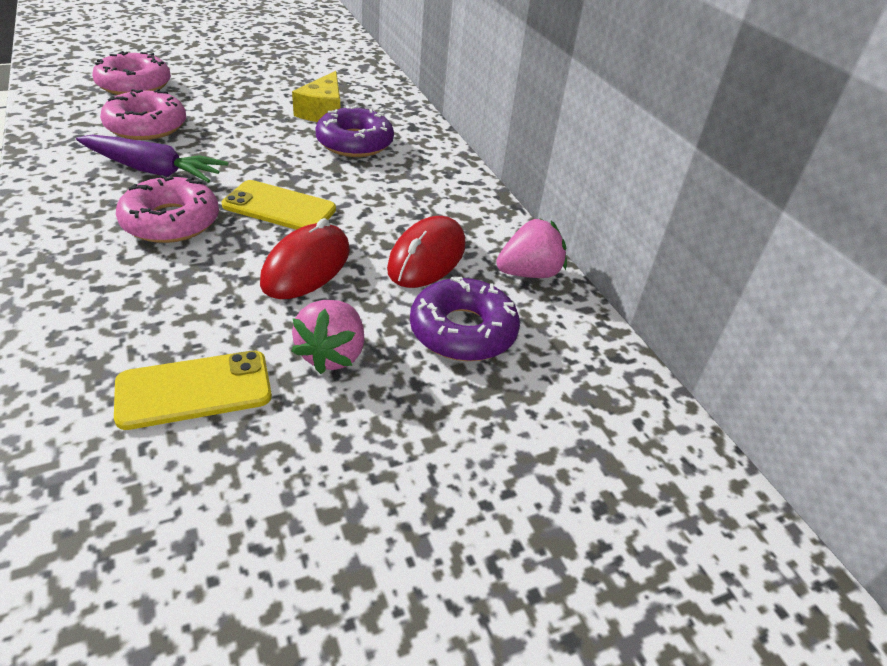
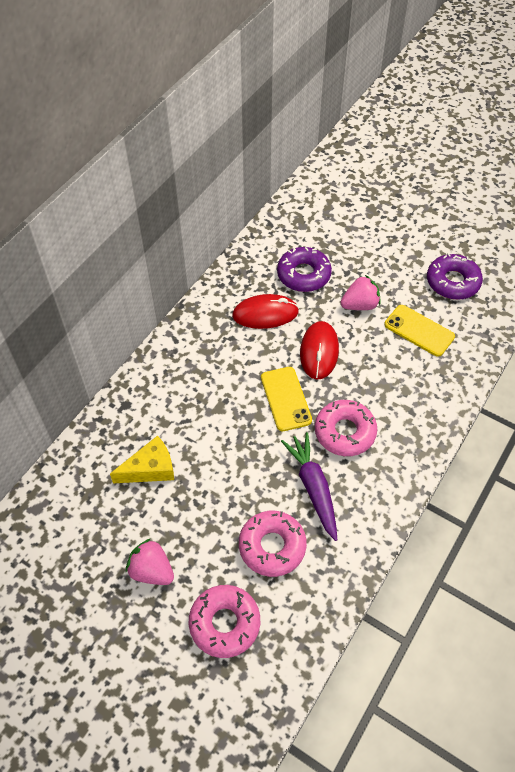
camera: 120 degrees left, 15 degrees up
(306, 266) = (319, 351): red mouse -> red mouse turned 75 degrees counterclockwise
(355, 143) = (179, 419): purple donut -> purple donut (452, 282)
(529, 273) = (239, 273): pink strawberry -> pink strawberry (151, 571)

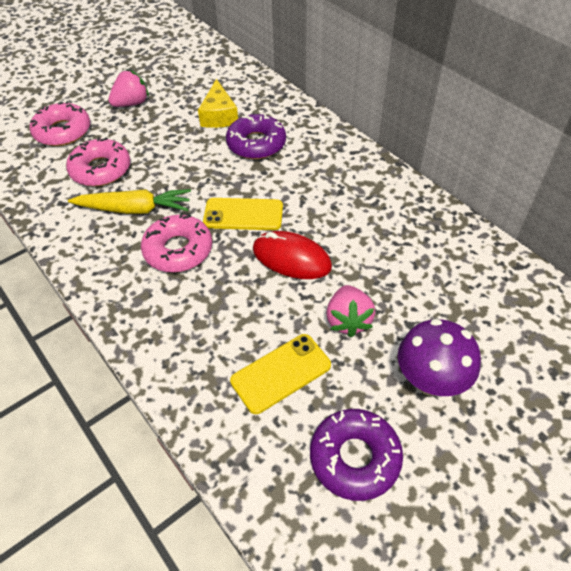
camera: 110 degrees right, 5 degrees down
(265, 314) = (364, 225): red mouse -> none
(303, 274) = (417, 276): purple donut -> purple donut (256, 144)
(313, 488) = (135, 209): purple carrot -> yellow carrot
(384, 256) = (430, 381): none -> purple mushroom

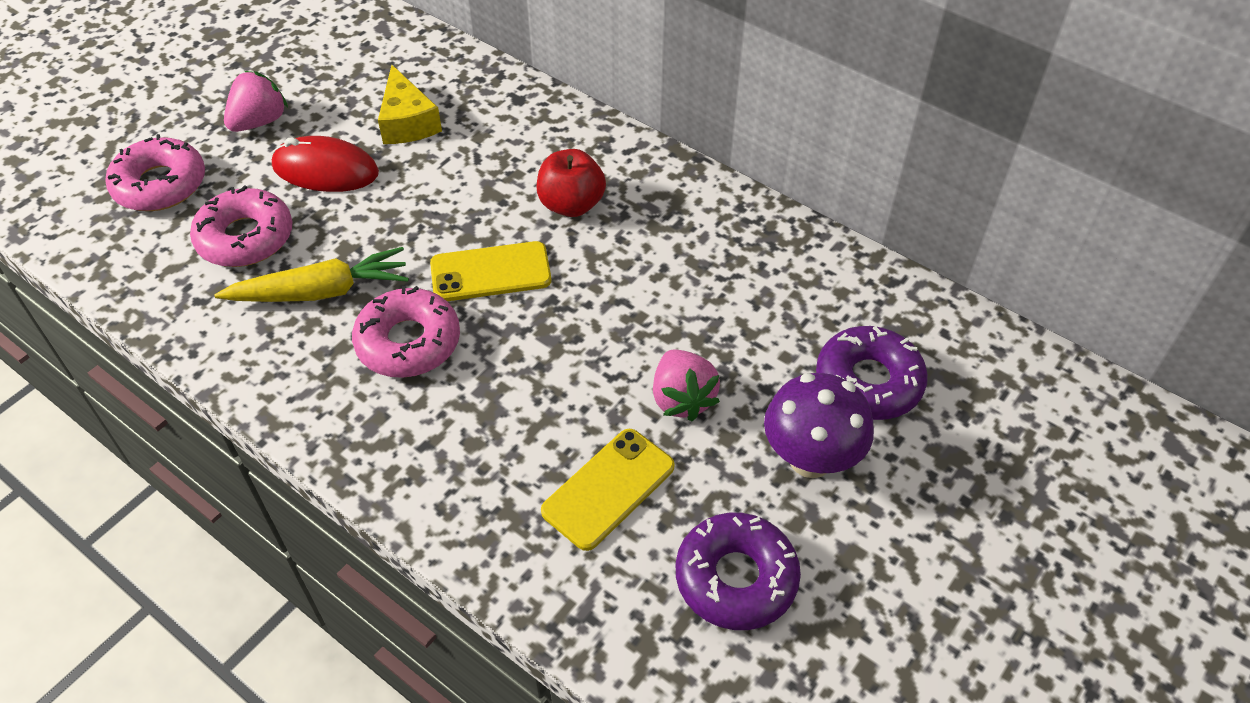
camera: 15 degrees left, 0 degrees up
(256, 144) = (479, 159): purple donut -> purple donut (868, 382)
(291, 258) = (579, 325): red mouse -> red mouse (325, 170)
(307, 180) = (571, 205): none -> red apple

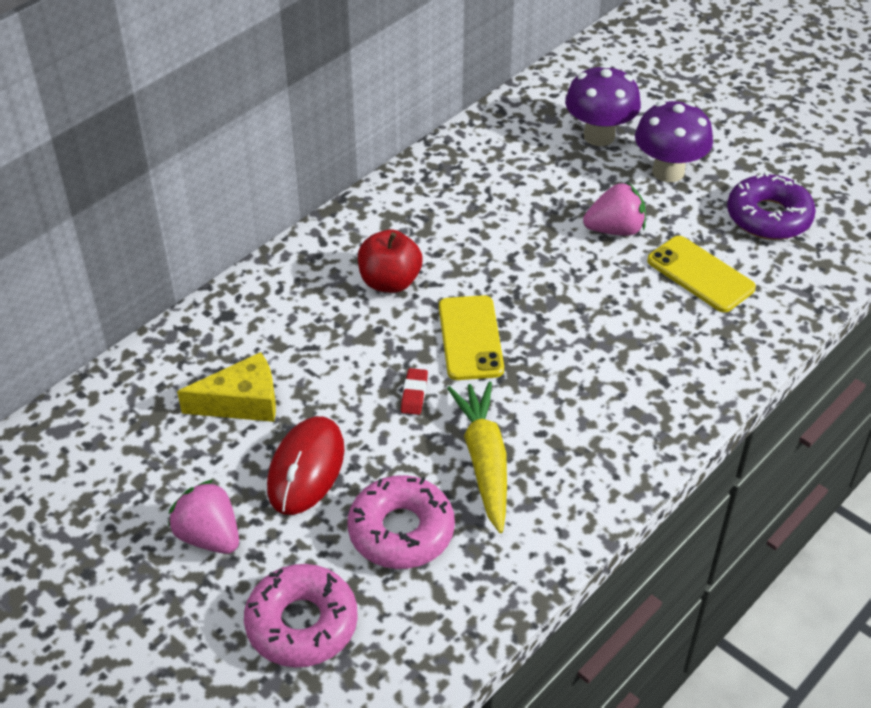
camera: 85 degrees left, 5 degrees down
(408, 342) = (551, 394): pink donut -> none
(412, 234) = (414, 394): none -> red eraser
(868, 382) = (599, 136): purple donut -> purple mushroom

